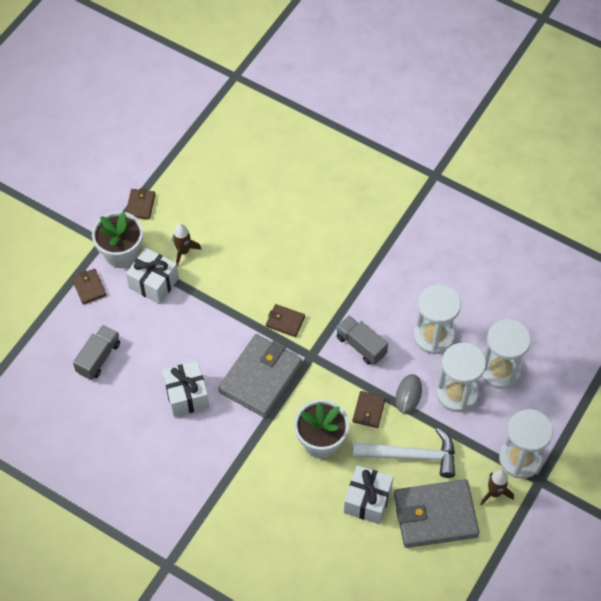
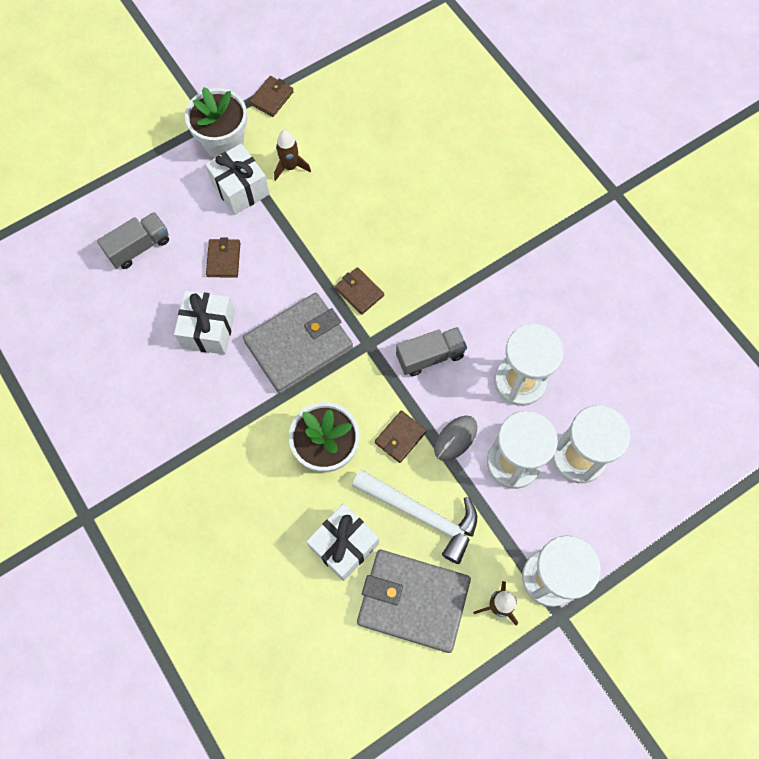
camera: 25 degrees right, 10 degrees up
(89, 287) = (171, 166): brown wallet -> brown wallet (224, 259)
(361, 345) = (430, 356): grey truck -> grey truck turned 90 degrees clockwise

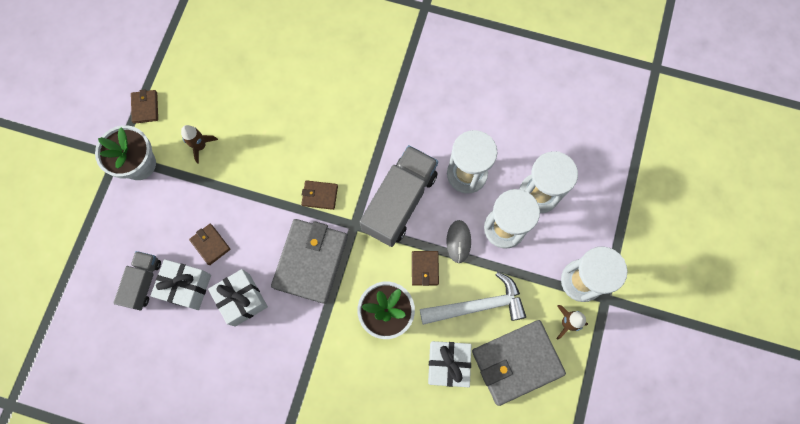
camera: 40 degrees left, 5 degrees up
(240, 189) = (179, 187): white gift -> white gift (186, 287)
(430, 356) = (400, 202): grey truck -> grey truck, size x1.77

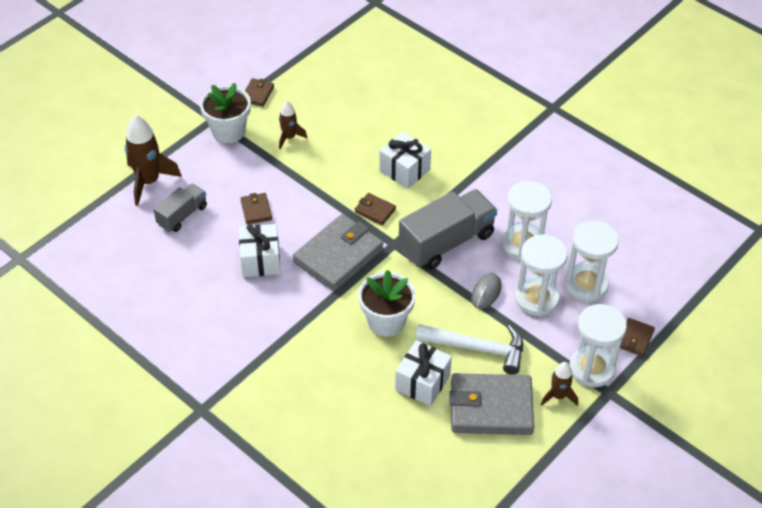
camera: 25 degrees right, 25 degrees down
(91, 258) = (149, 181): none -> brown rocket
(186, 287) = (217, 233): white gift -> white gift (404, 170)
(425, 268) = (442, 301): brown wallet -> brown wallet (635, 338)

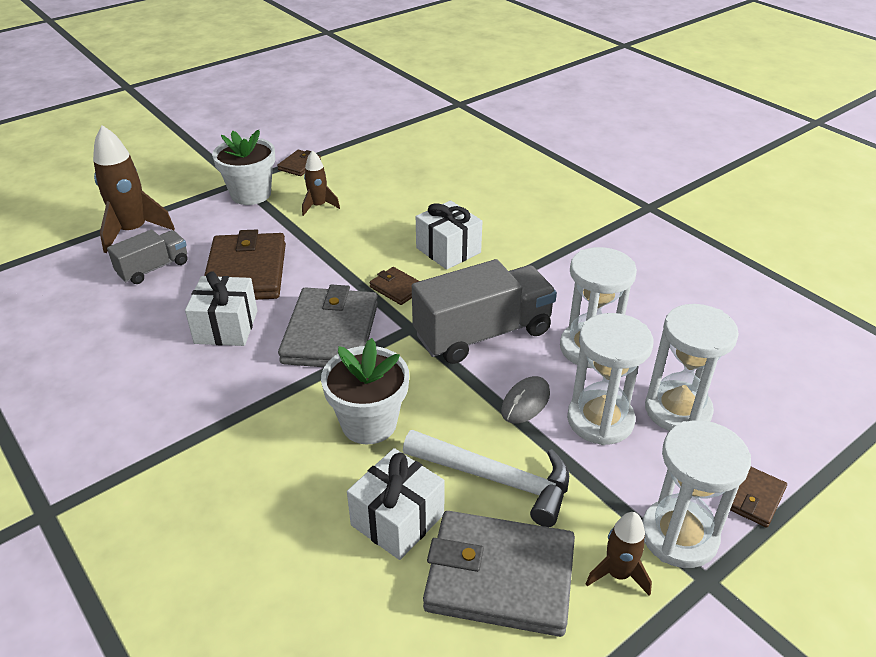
camera: 10 degrees right, 10 degrees down
(256, 210) = (246, 272): brown wallet -> brown wallet, size x2.14
(338, 256) = (331, 333): grey wallet -> grey wallet turned 45 degrees counterclockwise

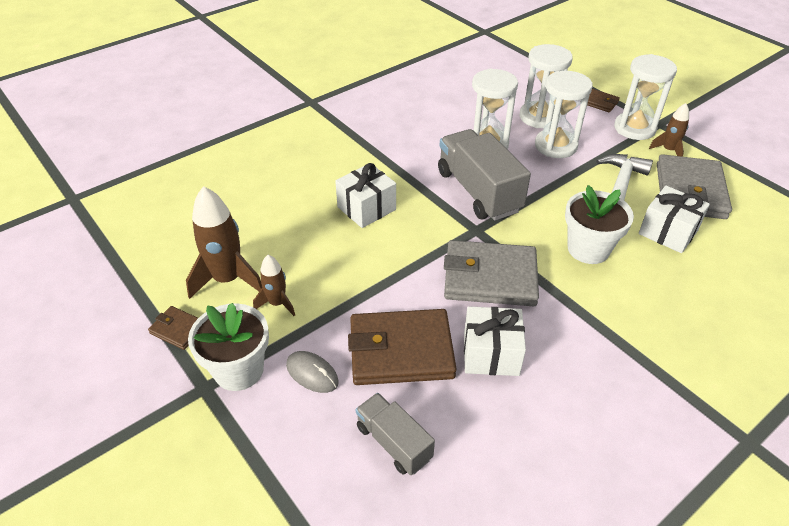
camera: 90 degrees left, 5 degrees up
(133, 231) = (310, 487): brown rocket -> brown rocket (228, 279)
(397, 288) = (423, 239): brown wallet -> none
(525, 402) = (547, 174): grey mouse -> grey mouse (312, 373)

